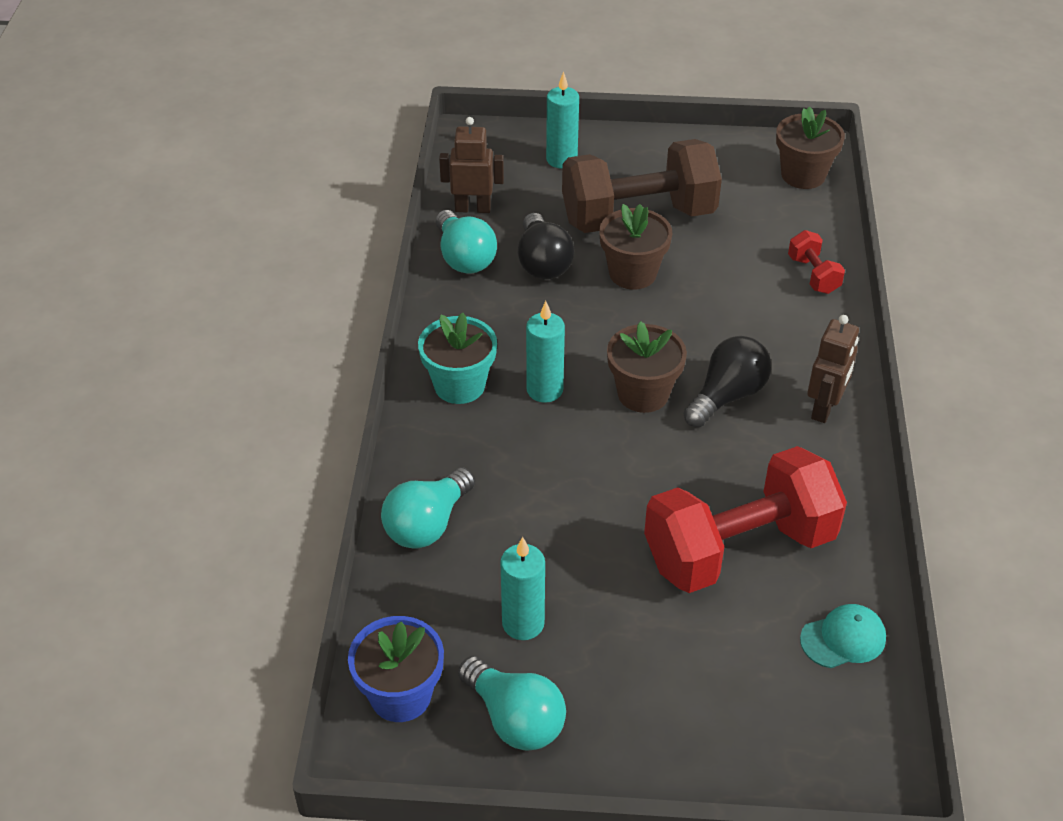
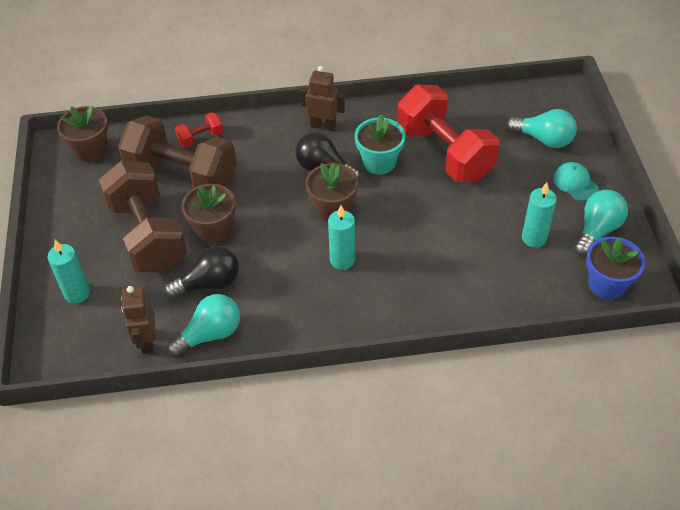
camera: 100 degrees left, 5 degrees up
(427, 524) = (479, 299): turquoise light bulb -> turquoise light bulb (544, 139)
(459, 385) = (350, 308): turquoise flower pot -> turquoise flower pot (379, 162)
(741, 252) = (182, 175): none -> brown dumbbell
(843, 638) = (488, 109): turquoise cap -> turquoise cap (575, 183)

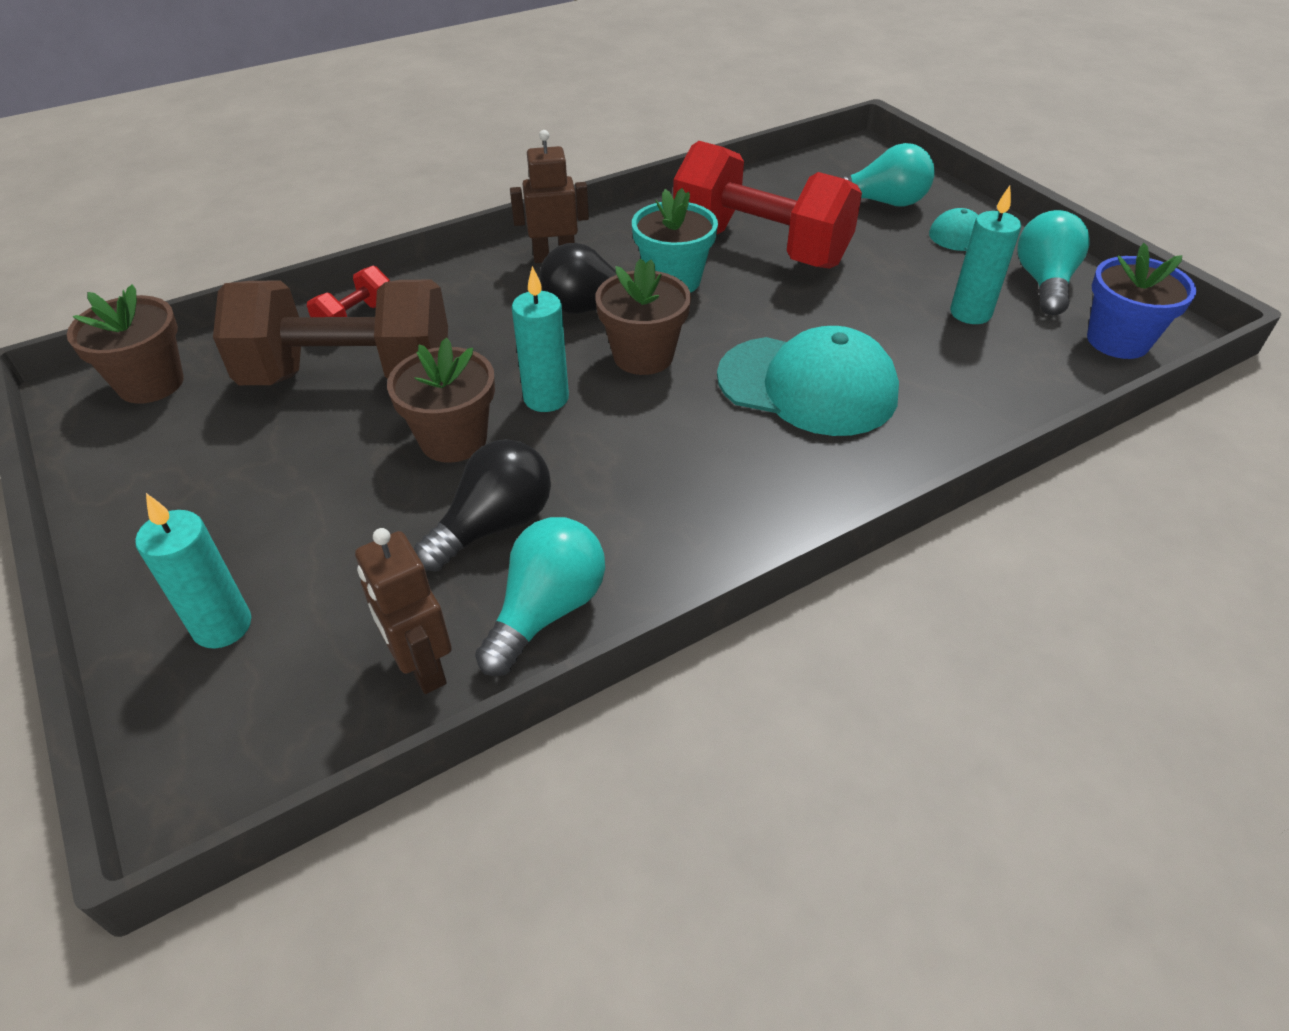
camera: 25 degrees left, 5 degrees down
(147, 235) = (329, 482): brown dumbbell -> none
(342, 260) = (709, 420): turquoise candle -> turquoise candle (546, 398)
(407, 256) = (807, 386): none -> turquoise cap

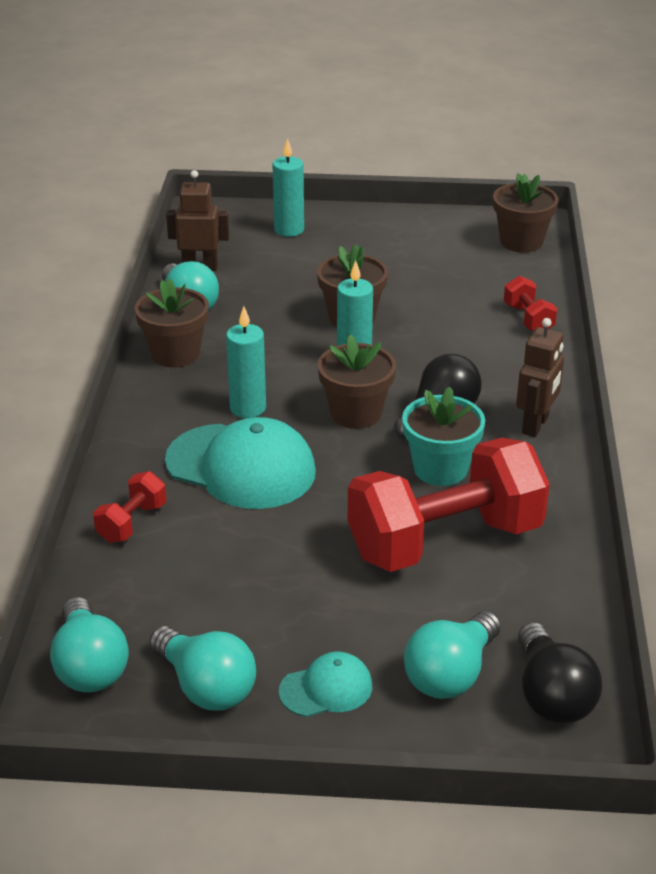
camera: 125 degrees right, 10 degrees down
(349, 376) = (458, 301): brown dumbbell -> none
(494, 525) = (264, 309): black light bulb -> black light bulb (551, 695)
(674, 550) = (175, 354): none -> brown flower pot
(807, 386) = (241, 467): turquoise cap -> turquoise cap turned 120 degrees counterclockwise
(965, 409) = (132, 522): none -> red dumbbell
(970, 313) = (221, 604): turquoise candle -> turquoise candle (248, 408)
(1117, 340) = (90, 666): blue flower pot -> turquoise light bulb

